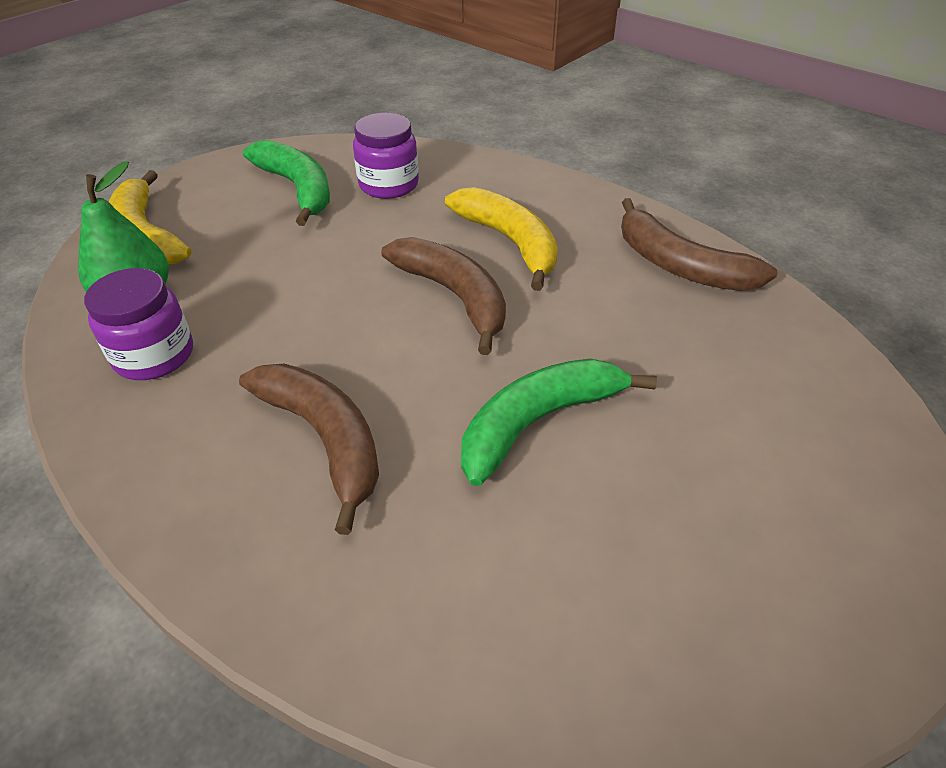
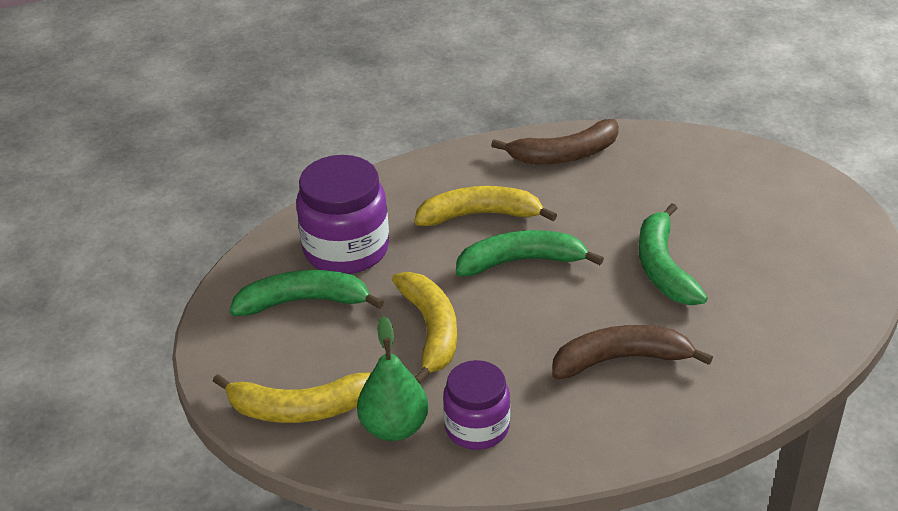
camera: 60 degrees left, 5 degrees down
(297, 273) = (431, 330): none -> yellow banana
(389, 185) = (346, 249): purple jar -> purple jar, size x1.56
(454, 296) = (521, 261): brown banana -> green banana

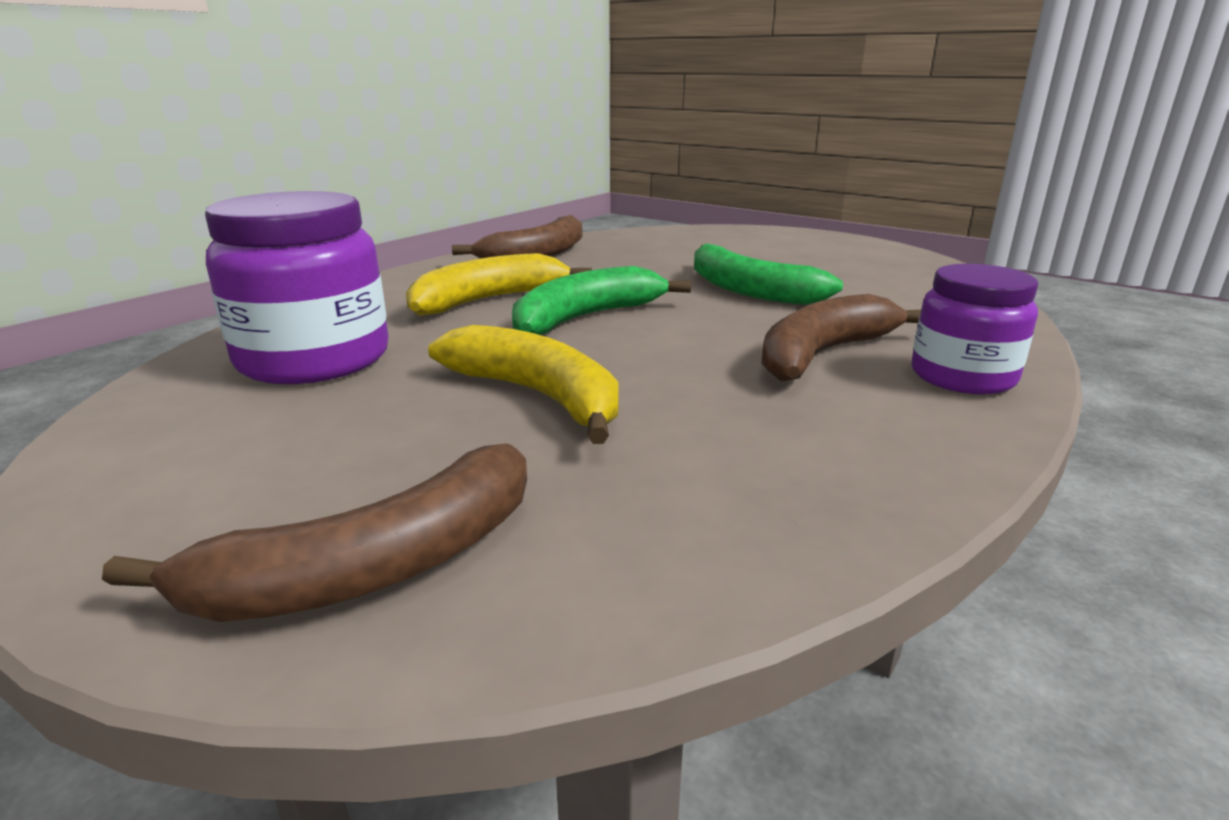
camera: 35 degrees left, 15 degrees down
(299, 409) = (377, 566): yellow banana -> brown banana
(303, 301) = (274, 423): green banana -> none
(394, 427) = (613, 521): green pear -> none
(477, 427) = (752, 471): purple jar -> purple jar (962, 377)

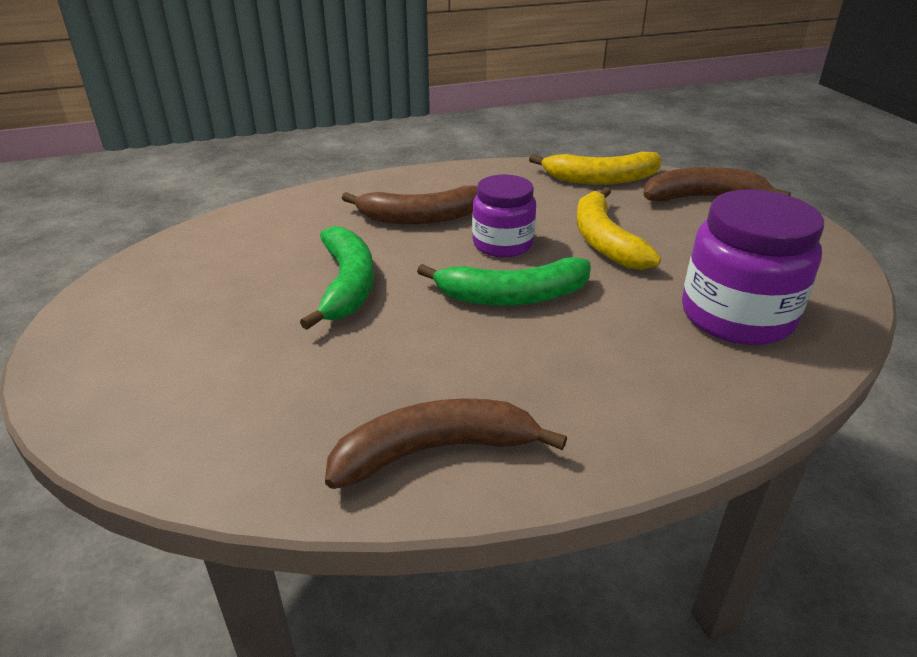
camera: 145 degrees left, 10 degrees up
(488, 300) = (571, 353): yellow banana -> yellow banana (601, 179)
(962, 377) = (390, 188): purple jar -> purple jar (502, 244)

